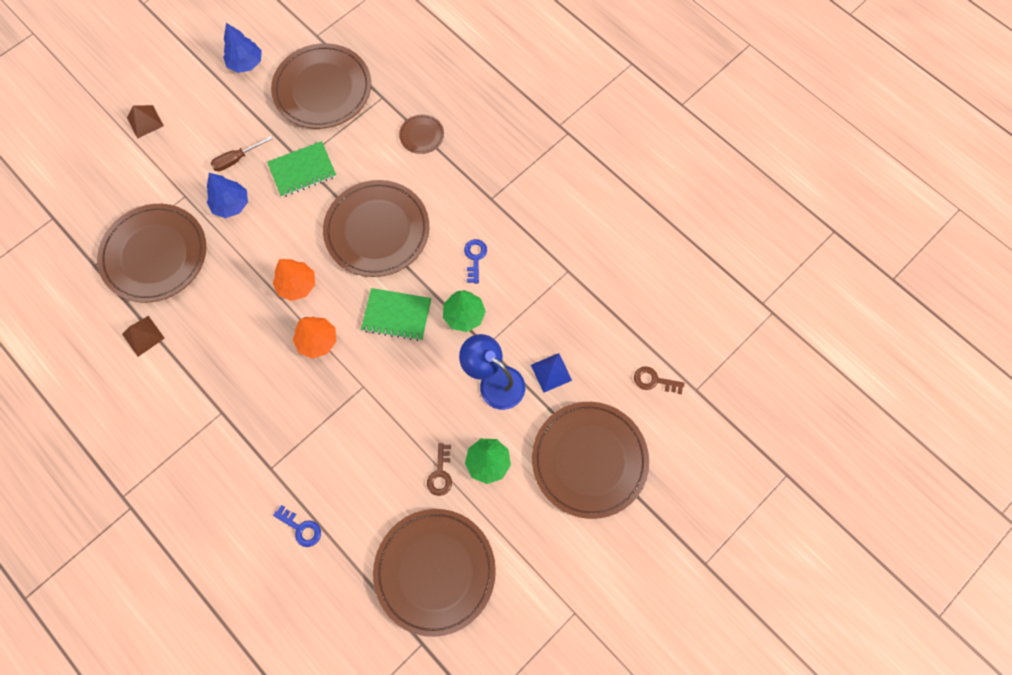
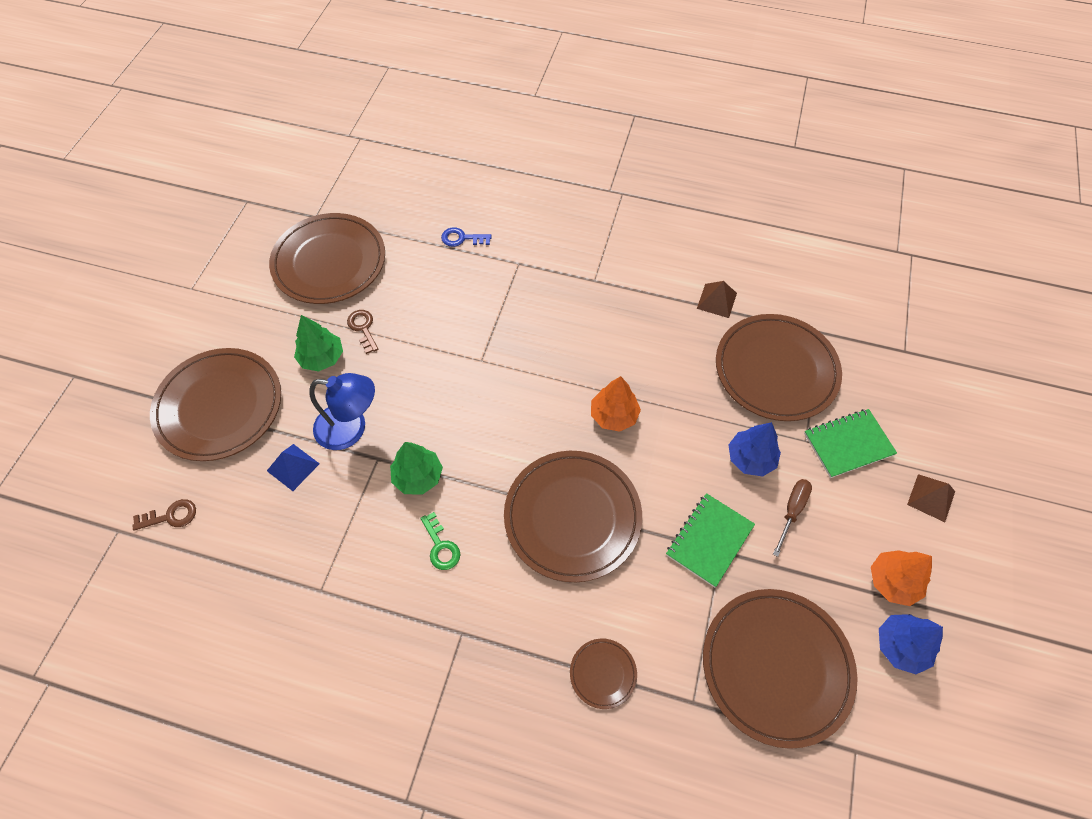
camera: 150 degrees right, 10 degrees down
(317, 341) = (553, 376): orange tree -> orange tree (892, 581)
(397, 315) = (490, 439): green notebook -> green notebook (848, 444)
(475, 258) = (440, 546): blue key -> green key

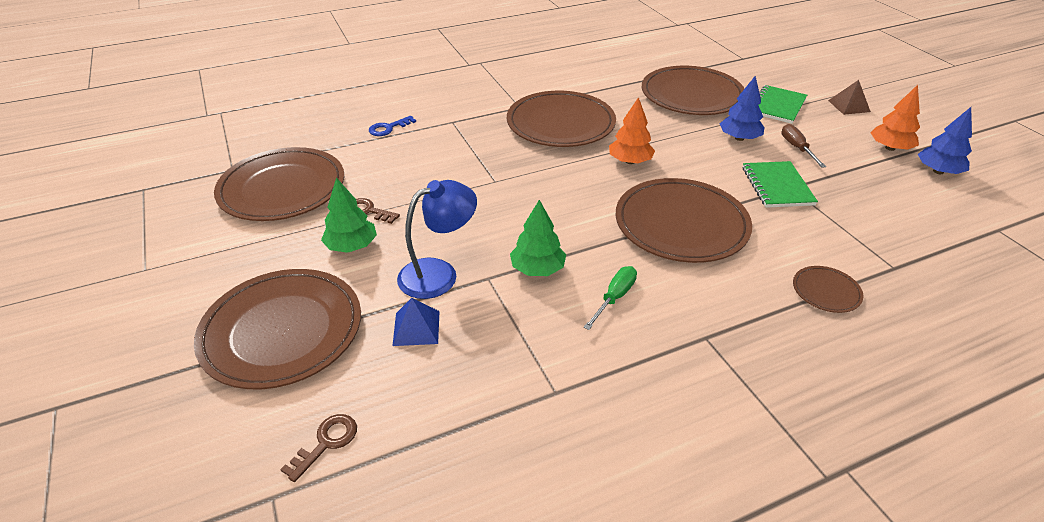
camera: 40 degrees left, 20 degrees down
(440, 546) = (614, 297): green key -> green screwdriver
(716, 300) = (612, 82): brown pyramid -> none
(776, 666) = (903, 220): brown plate -> brown plate (560, 124)

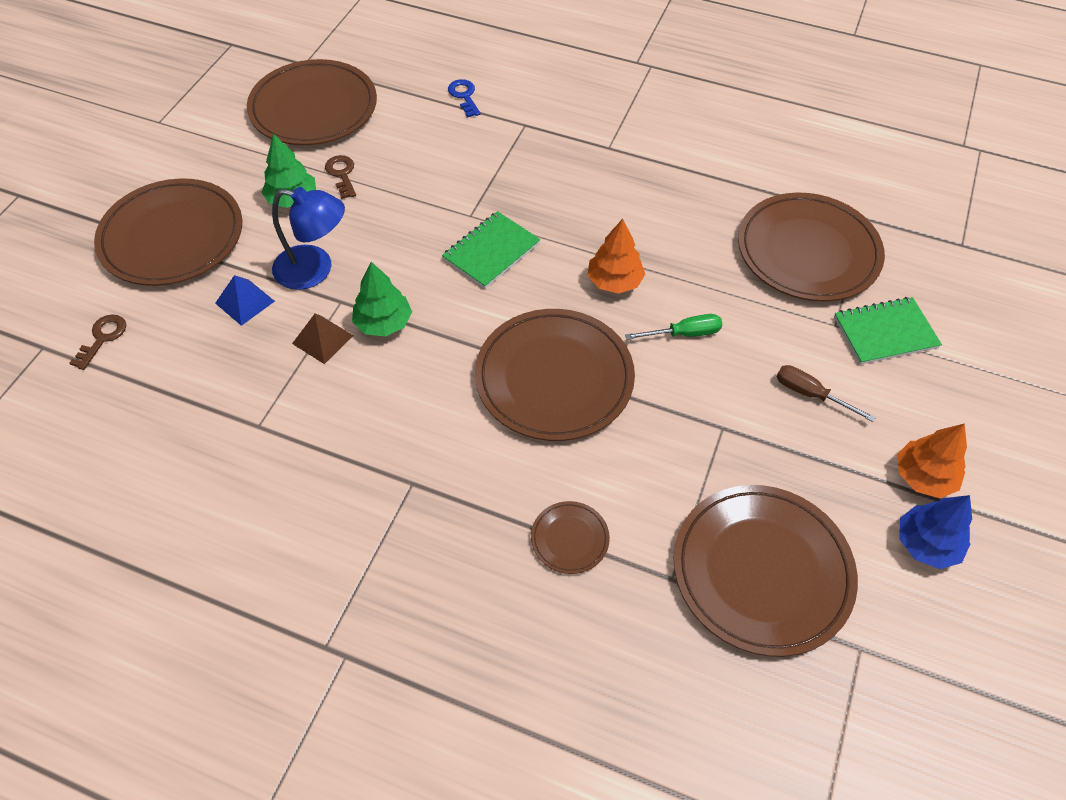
camera: 45 degrees right, 15 degrees up
(326, 443) = (102, 338): brown key -> brown key turned 60 degrees counterclockwise
(388, 128) = (464, 96): blue key -> blue key turned 60 degrees clockwise
(560, 124) = (616, 193): brown plate -> brown plate (762, 571)
(614, 297) = (400, 394): green screwdriver -> green screwdriver (684, 334)
(739, 138) = (768, 337): blue tree -> none
(777, 186) = (710, 415): green notebook -> green notebook (491, 251)
(797, 148) = (810, 394): brown screwdriver -> brown screwdriver turned 90 degrees counterclockwise
(849, 106) = (978, 395): brown pyramid -> brown pyramid (322, 339)

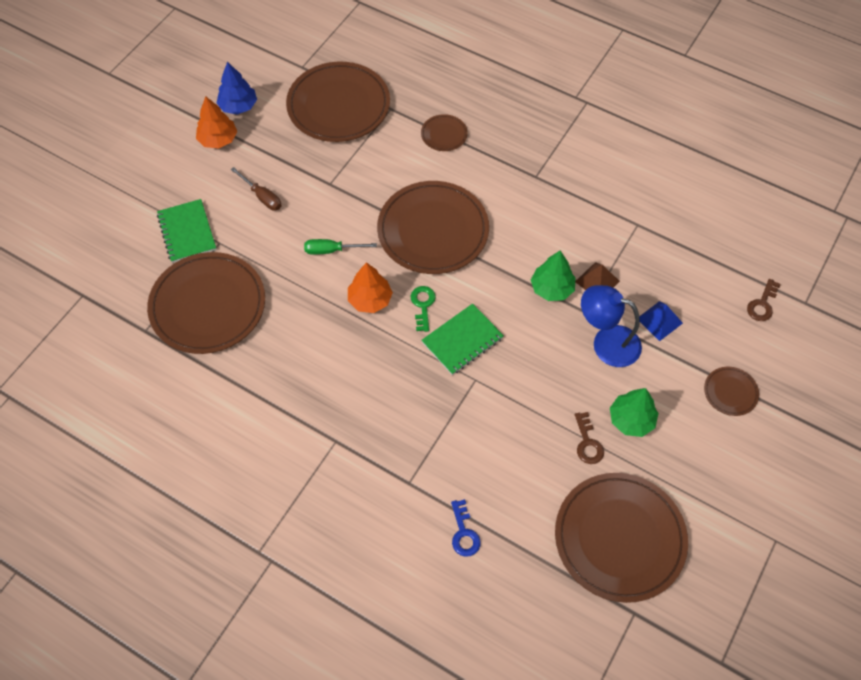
camera: 170 degrees left, 5 degrees up
(172, 237) = (730, 392): brown plate -> brown plate, size x0.44
(547, 283) = (423, 305): none -> green key
(885, 332) = (187, 232): green notebook -> green notebook turned 75 degrees clockwise

